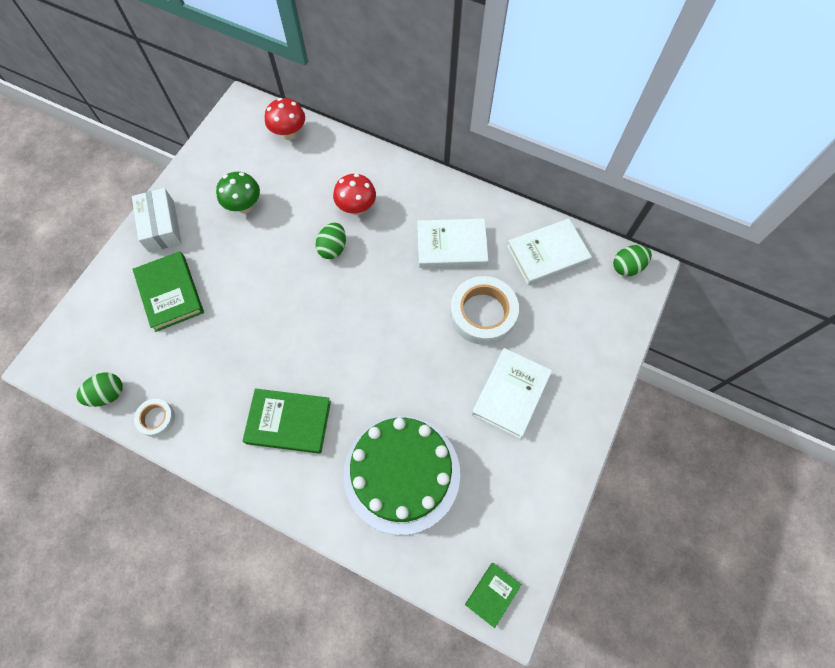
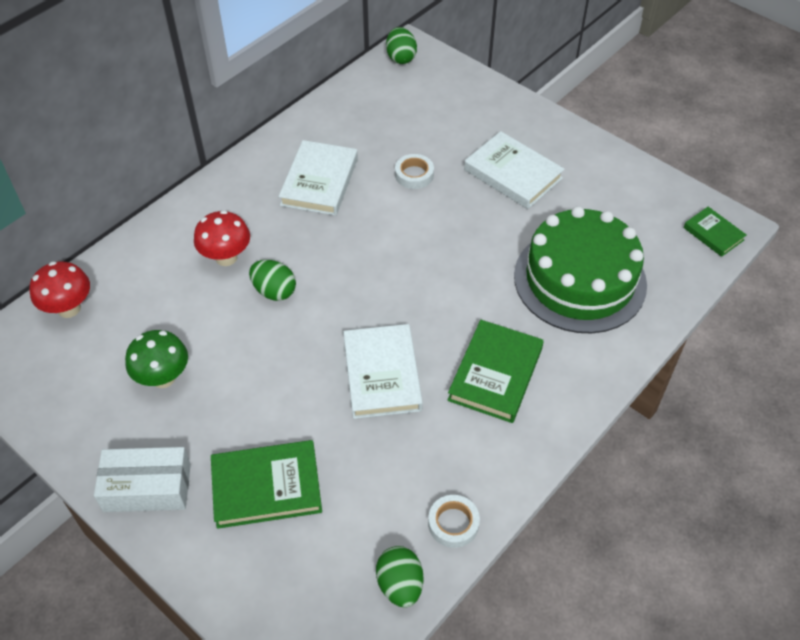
camera: 75 degrees left, 15 degrees down
(483, 313) = (414, 175): white tape -> white tape, size x0.51
(547, 254) = (362, 109): white book -> white book (382, 374)

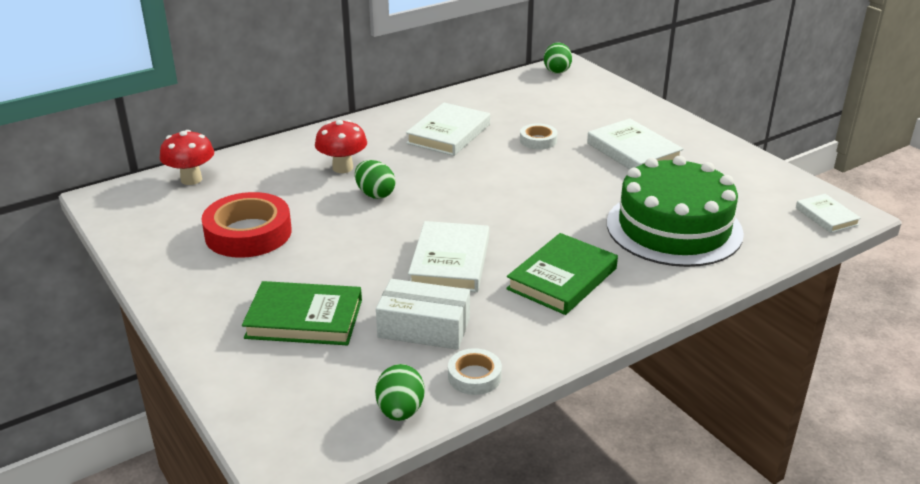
camera: 15 degrees right, 20 degrees down
(147, 487) = (196, 300): white box -> white box (424, 328)
(163, 378) = (248, 233): green mushroom -> red tape
(713, 234) = (826, 216): green book -> white book

